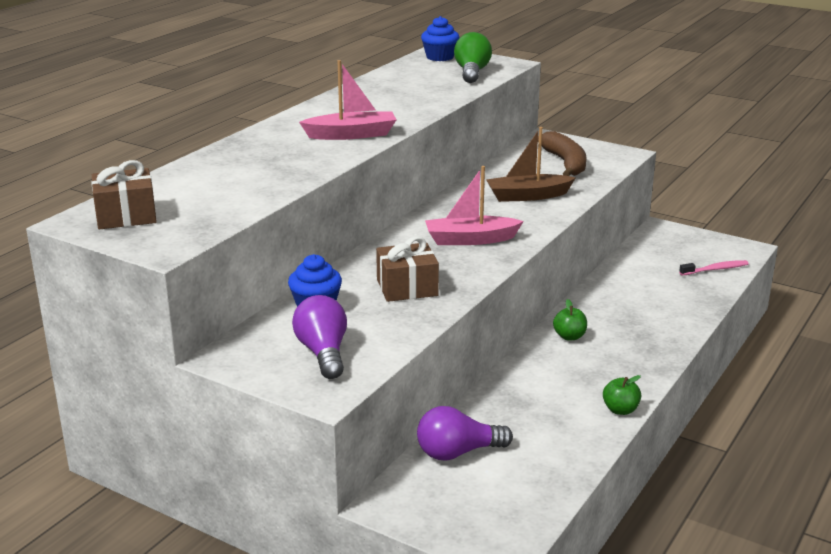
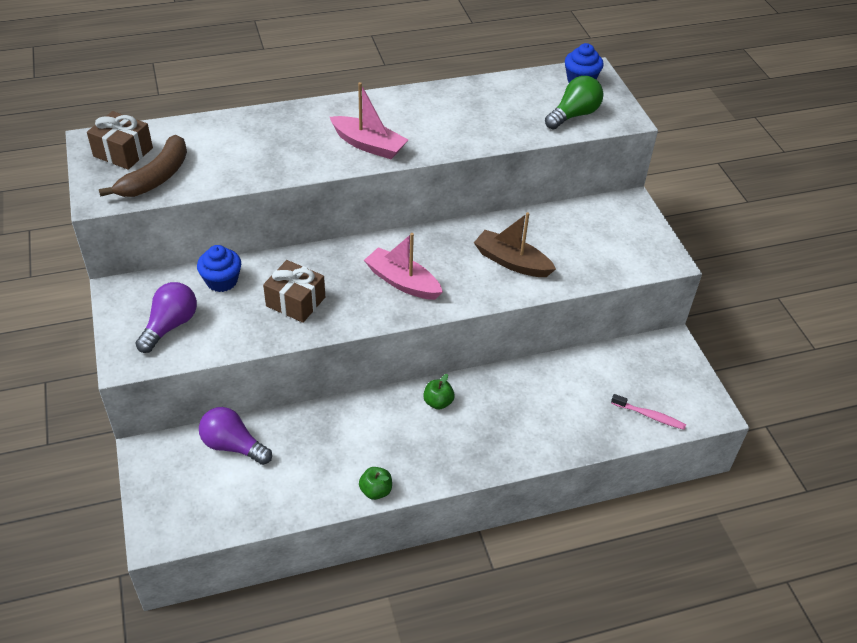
camera: 40 degrees right, 20 degrees up
(565, 163) = (599, 242): brown banana -> brown banana (156, 177)

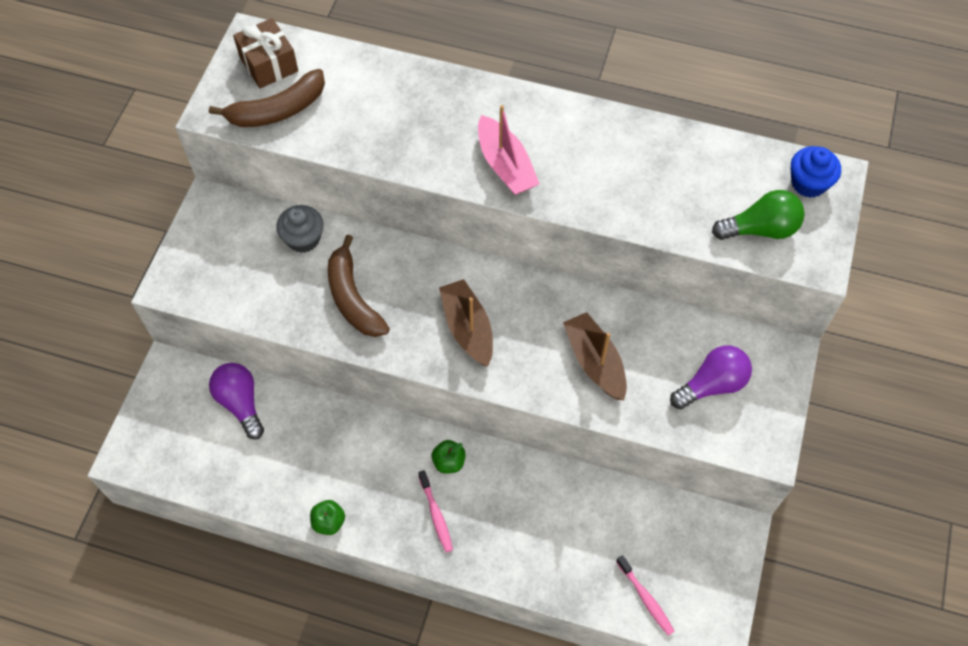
camera: 35 degrees right, 15 degrees up
(170, 325) = (228, 266): purple light bulb -> purple light bulb (712, 385)
(222, 281) = (303, 239): blue cupcake -> grey cupcake
(295, 302) = (353, 298): brown gift -> brown banana
(402, 282) = (467, 328): pink boat -> brown boat
(457, 442) = (436, 515): none -> pink toothbrush

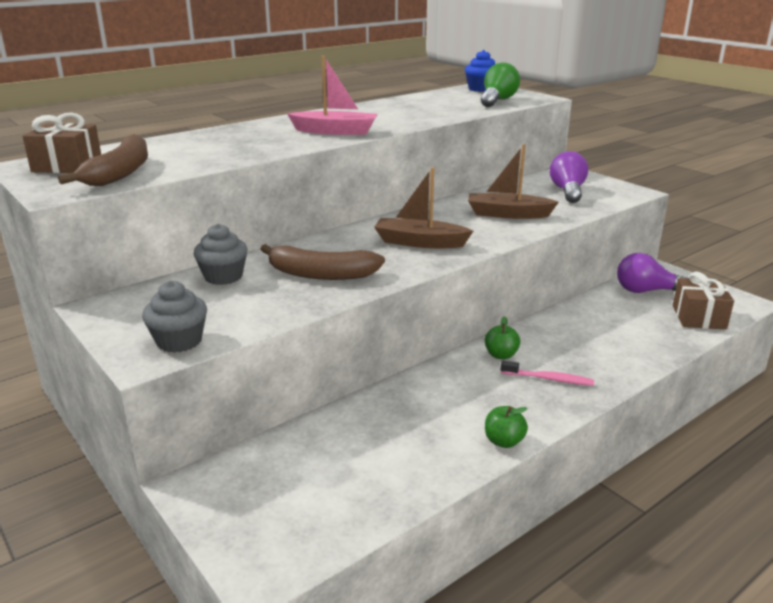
camera: 55 degrees left, 35 degrees down
(199, 287) = (179, 341): none -> grey cupcake
(241, 403) = (303, 448): purple light bulb -> purple light bulb (646, 291)
(645, 598) = (698, 317): pink toothbrush -> brown gift

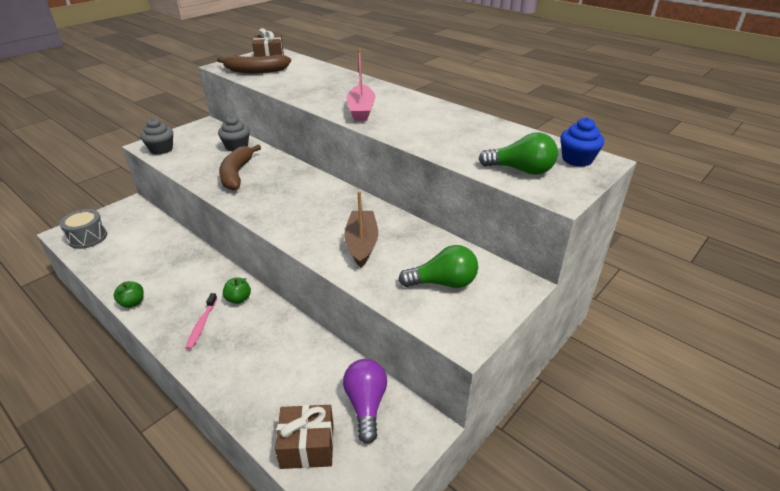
camera: 80 degrees right, 10 degrees up
(296, 528) = (88, 237): none -> grey drum
(419, 242) = (291, 204): brown boat -> none
(567, 191) = (443, 283): purple light bulb -> green light bulb

